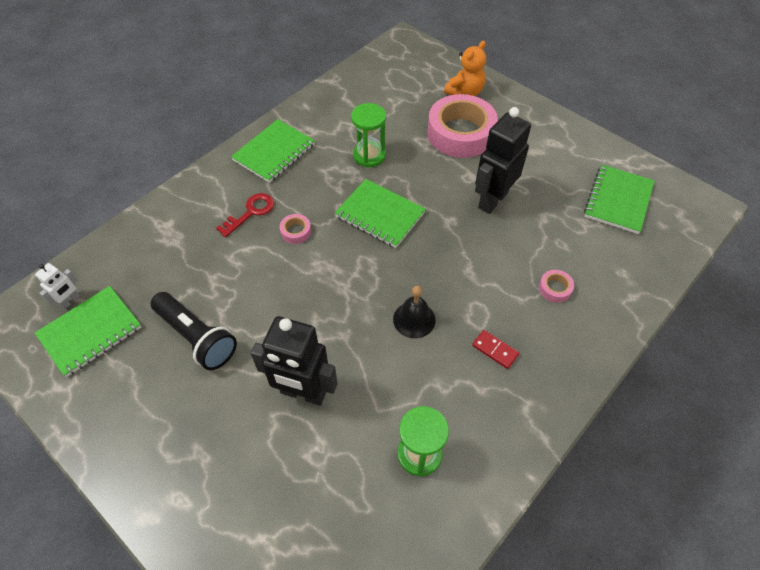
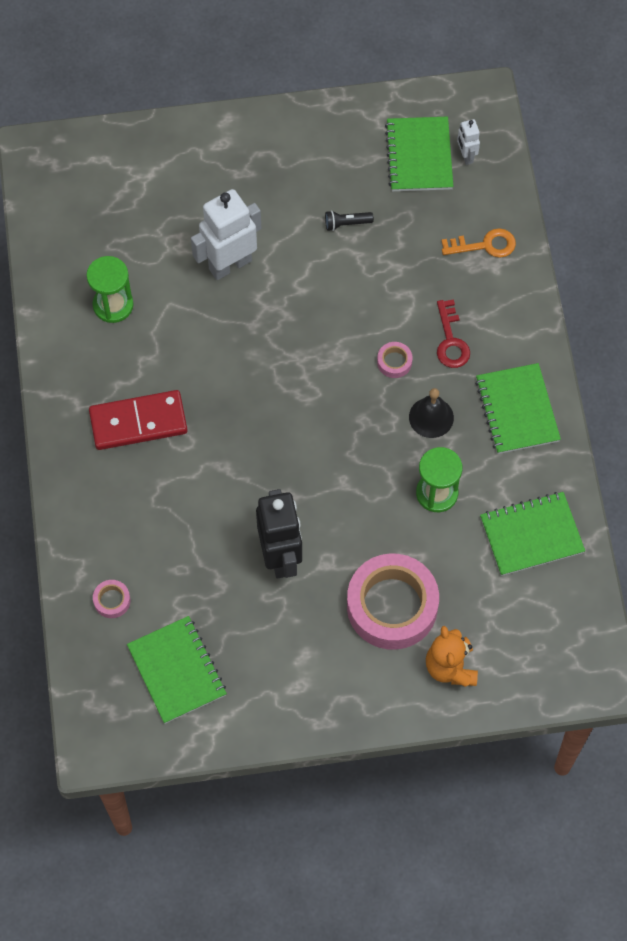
camera: 130 degrees right, 10 degrees up
(152, 240) = (485, 245): none -> orange key
(197, 337) = (346, 223): black flashlight -> black flashlight, size x0.48
(303, 393) = (230, 264): black robot -> white robot
(380, 215) = (351, 444): green notebook -> green notebook (531, 535)
(414, 319) = (219, 386): black bell -> black bell (431, 417)
(495, 350) = (138, 422): red domino -> red domino, size x2.11
(555, 288) = (145, 519): pink tape -> pink tape (112, 600)

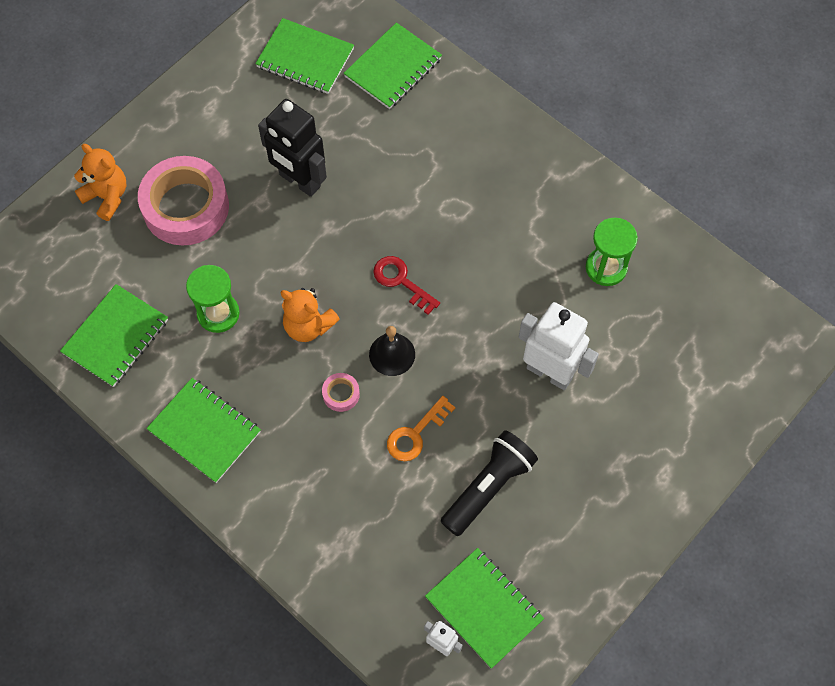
camera: 140 degrees right, 0 degrees up
(112, 600) = (393, 68): pink tape -> green notebook
(138, 422) = (496, 196): red domino -> none
(230, 264) = (549, 372): white robot -> white robot turned 75 degrees counterclockwise
(346, 223) = (488, 487): black flashlight -> black flashlight, size x2.09
(375, 431) = (308, 326): none -> orange teddy bear
(431, 417) = (272, 371): black bell -> black bell (392, 354)
(451, 341) = (309, 449): red key -> red key (401, 281)
(485, 245) = (351, 564): orange key -> orange key (415, 434)

